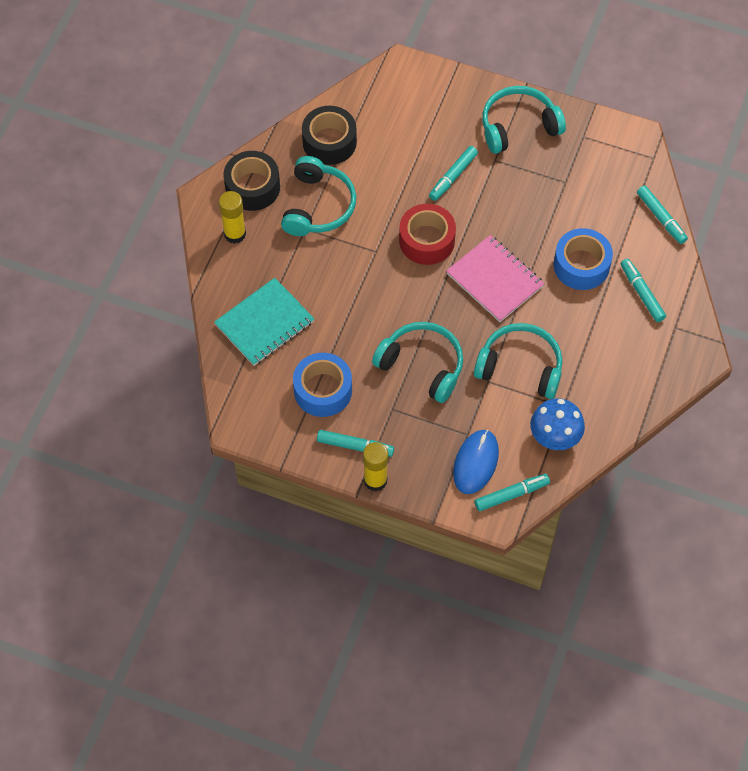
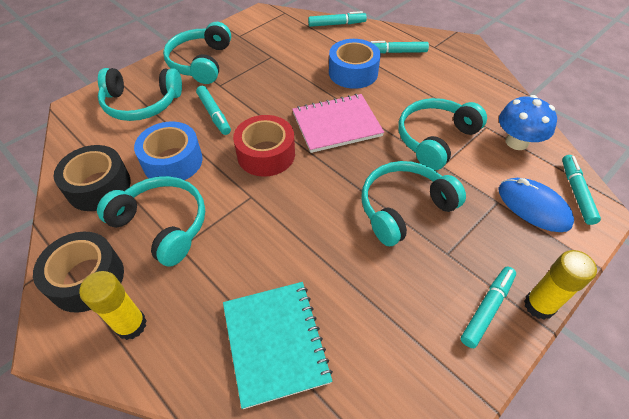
camera: 65 degrees left, 10 degrees down
(323, 390) = (399, 313): blue tape -> blue tape (172, 161)
(434, 113) = (141, 104): none -> turquoise headphones

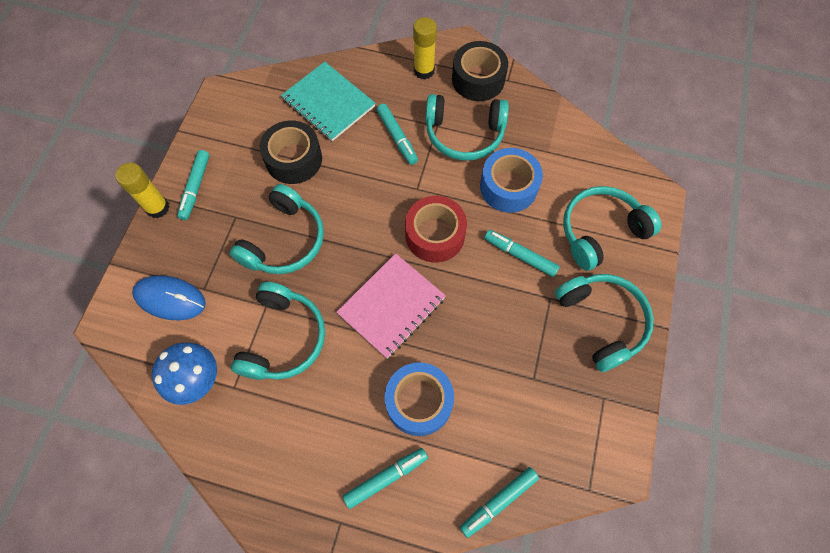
camera: 150 degrees right, 15 degrees up
(99, 186) = (542, 137): black tape -> black tape (294, 159)
(576, 192) = (130, 336): turquoise marker -> turquoise marker (397, 137)

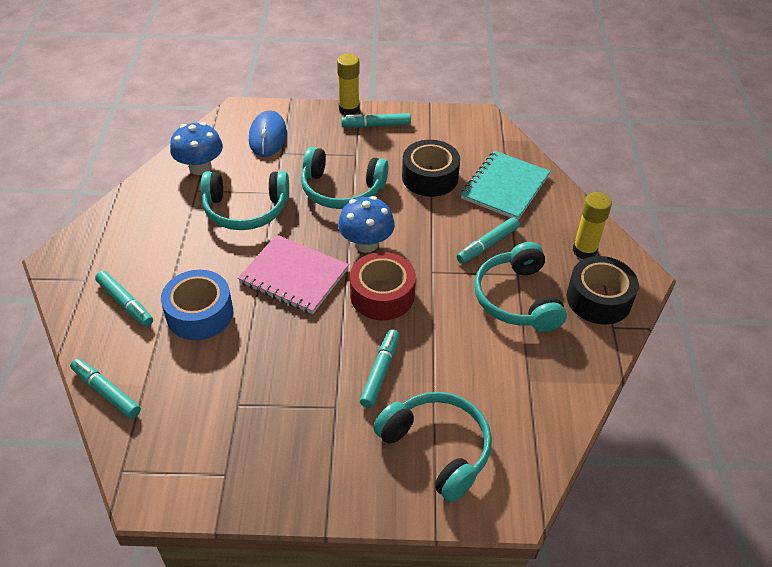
camera: 75 degrees right, 20 degrees down
(367, 234) = (366, 244): none -> blue mushroom
(508, 187) = (464, 349): blue tape -> none
(602, 321) = (318, 462): turquoise headphones -> none

